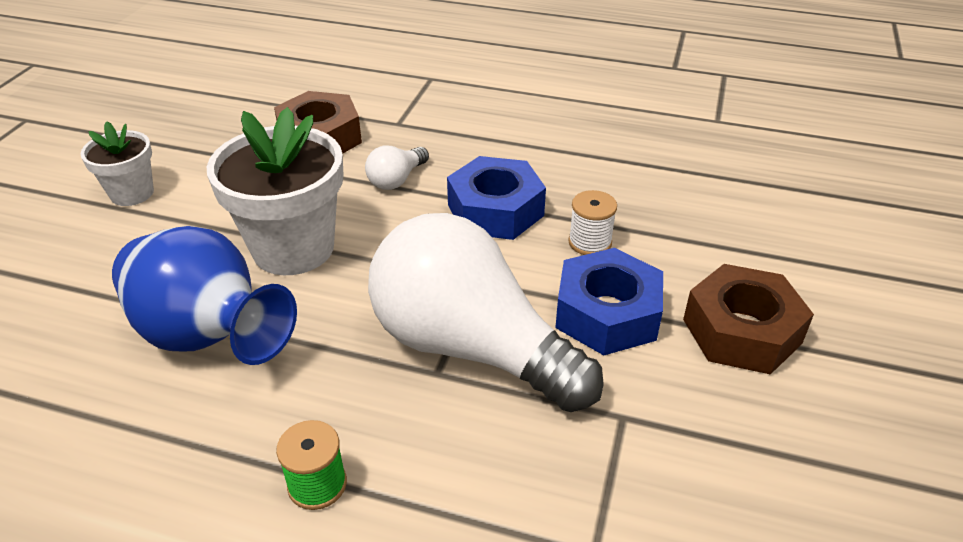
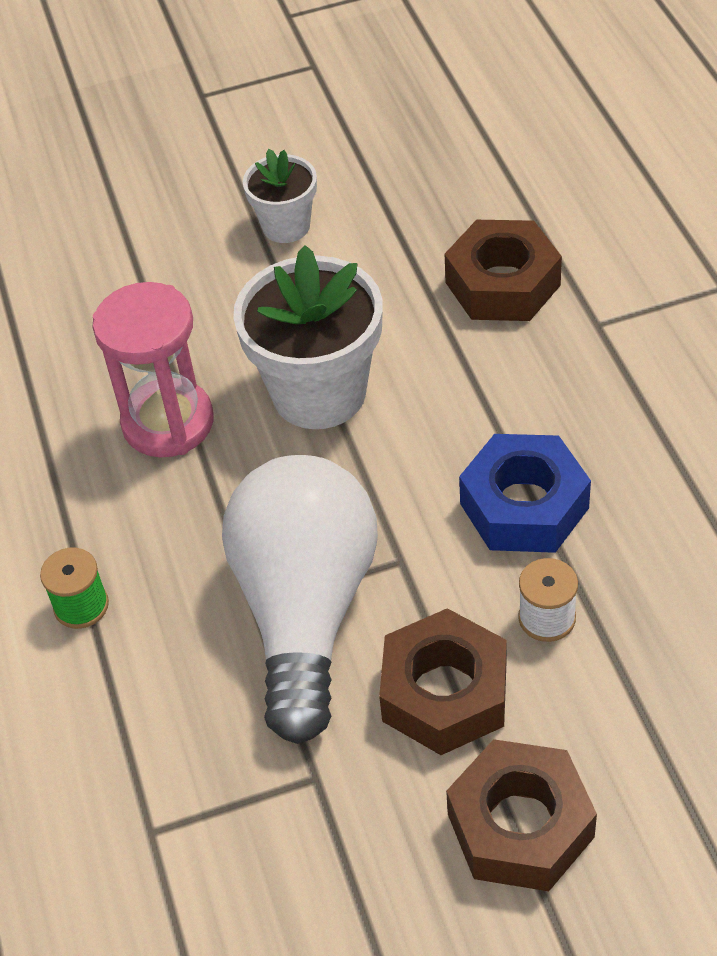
camera: 60 degrees right, 10 degrees up
(209, 336) = (168, 422): blue vase -> pink hourglass
(396, 180) = (495, 393): white light bulb -> none
(607, 314) = (444, 693): blue nut -> brown nut

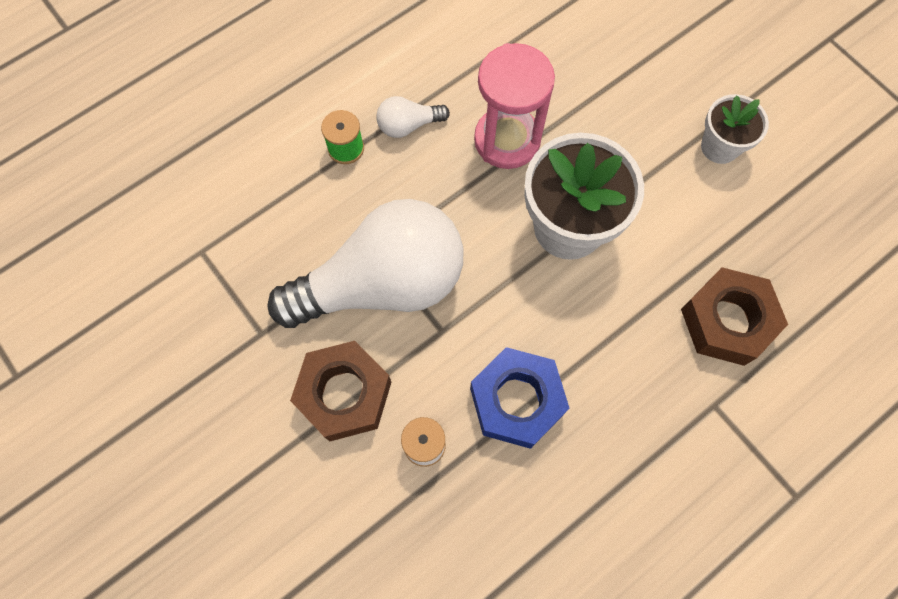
camera: 65 degrees right, 20 degrees up
(86, 524) = (408, 125): none -> white light bulb
(520, 825) = (258, 474): brown nut -> none

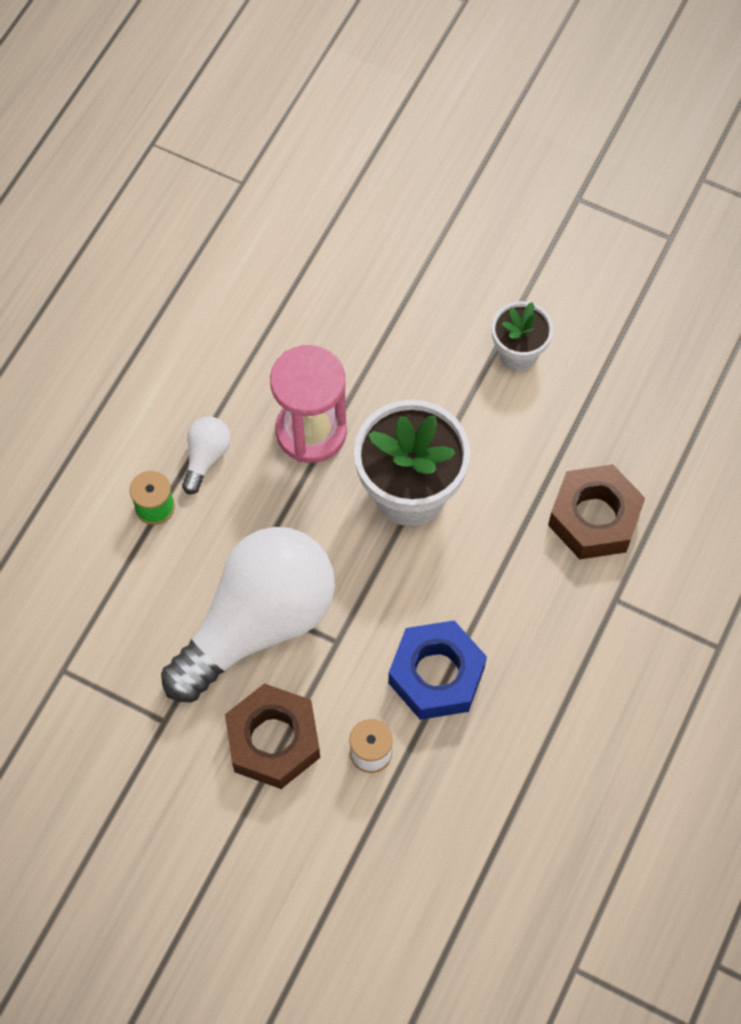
camera: 25 degrees left, 5 degrees down
(408, 125) = (206, 457): white light bulb -> white light bulb turned 150 degrees clockwise

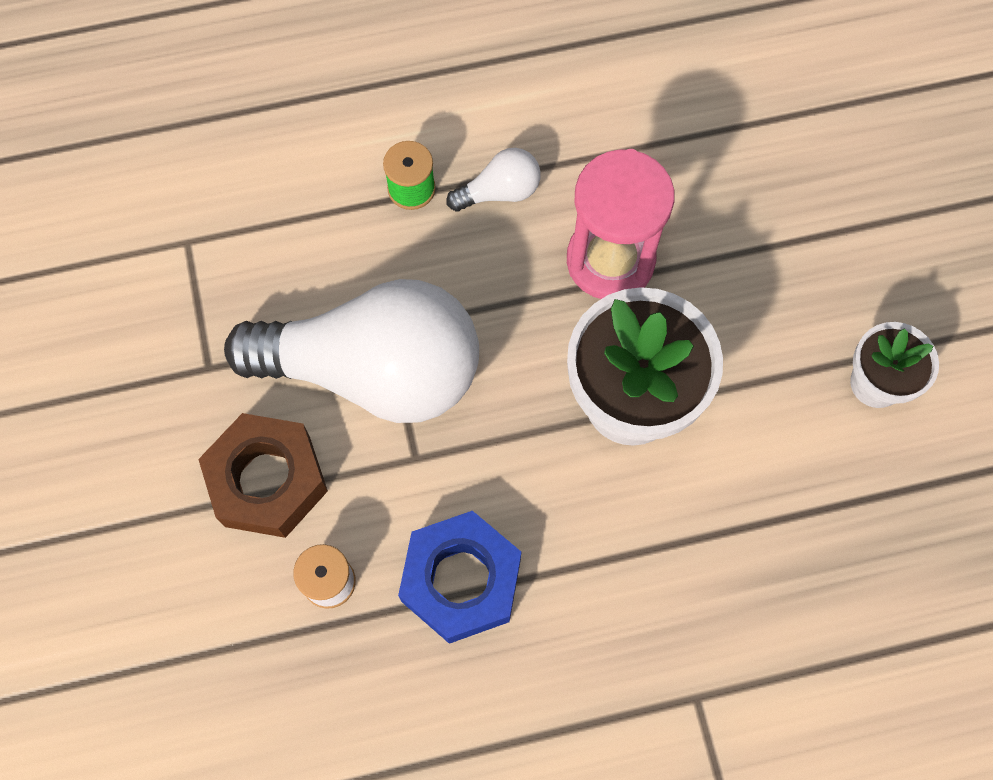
camera: 50 degrees right, 5 degrees up
(594, 518) = (767, 603): brown nut -> none

